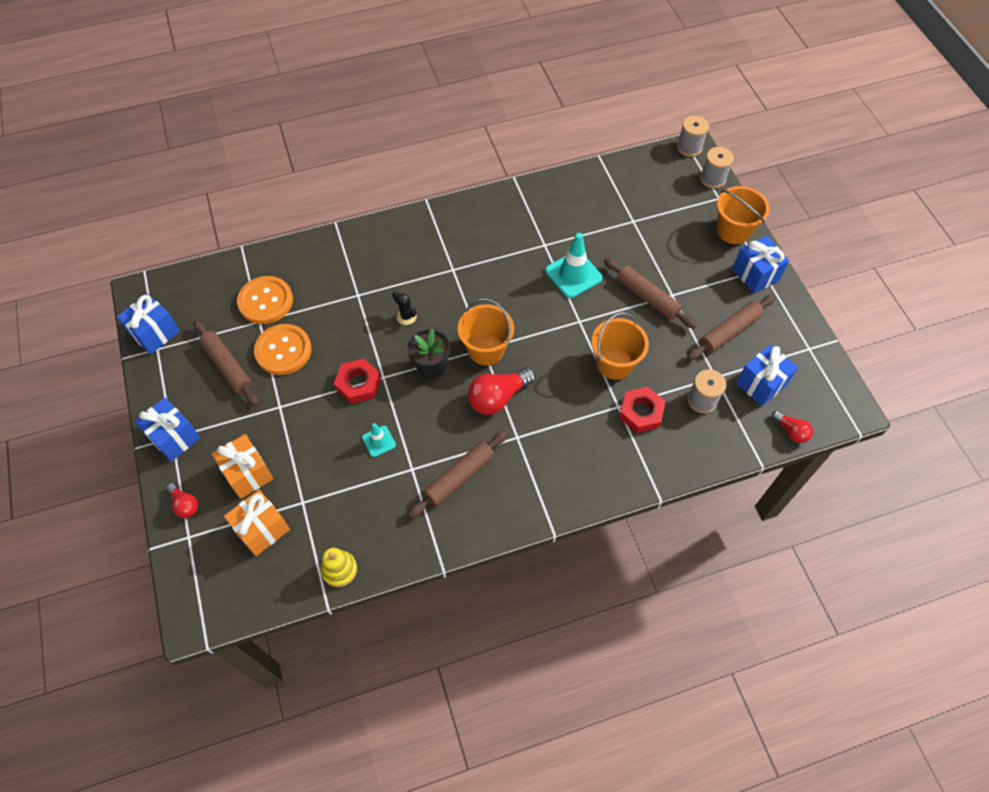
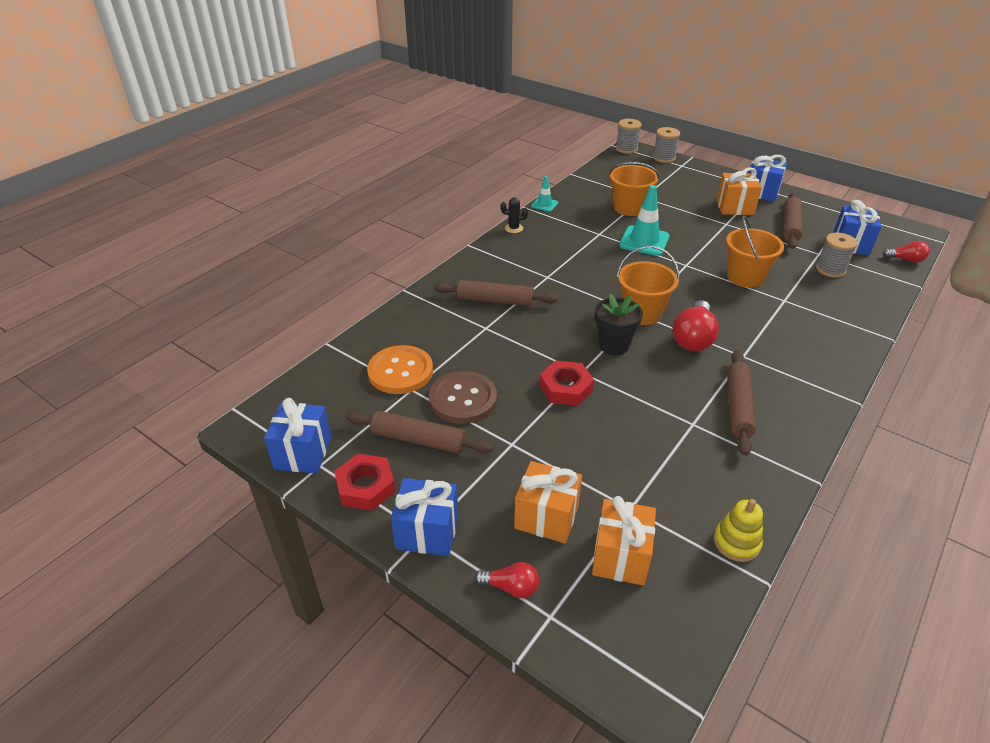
camera: 35 degrees left, 20 degrees down
(283, 350) = (463, 399): orange button -> brown button
(379, 441) = (638, 419): turquoise traffic cone -> turquoise traffic cone (544, 204)
(406, 317) = (548, 322): black cactus -> black cactus (513, 228)
(641, 412) = (804, 296): red nut -> red nut (366, 487)
(647, 297) = (712, 232): brown rolling pin -> brown rolling pin (495, 300)
(705, 279) = (734, 207): none -> orange gift
(733, 230) = (715, 177): orange bucket -> orange bucket (629, 208)

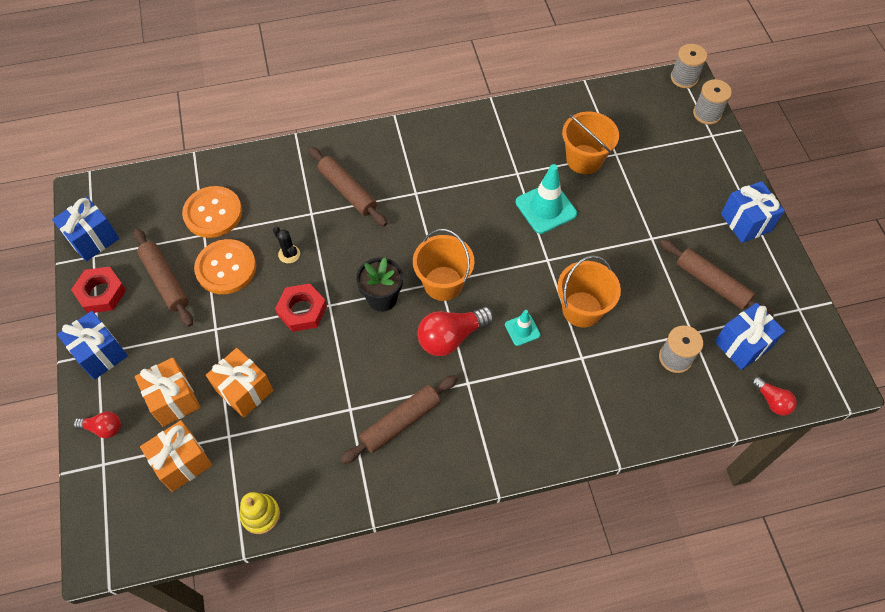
camera: 40 degrees right, 20 degrees up
(463, 399) = (226, 268): brown button -> orange button
(511, 587) = (103, 428): red light bulb -> red light bulb turned 45 degrees counterclockwise
(513, 228) = (451, 119): black cactus -> black cactus (289, 254)
(544, 204) = (511, 107): turquoise traffic cone -> turquoise traffic cone (522, 330)
(734, 207) = (689, 224): orange gift -> orange gift (244, 390)
(790, 226) = (712, 283): brown rolling pin -> brown rolling pin turned 75 degrees clockwise

